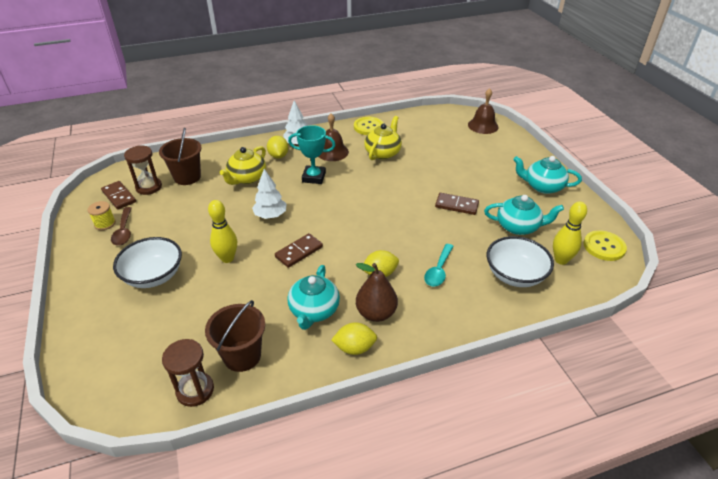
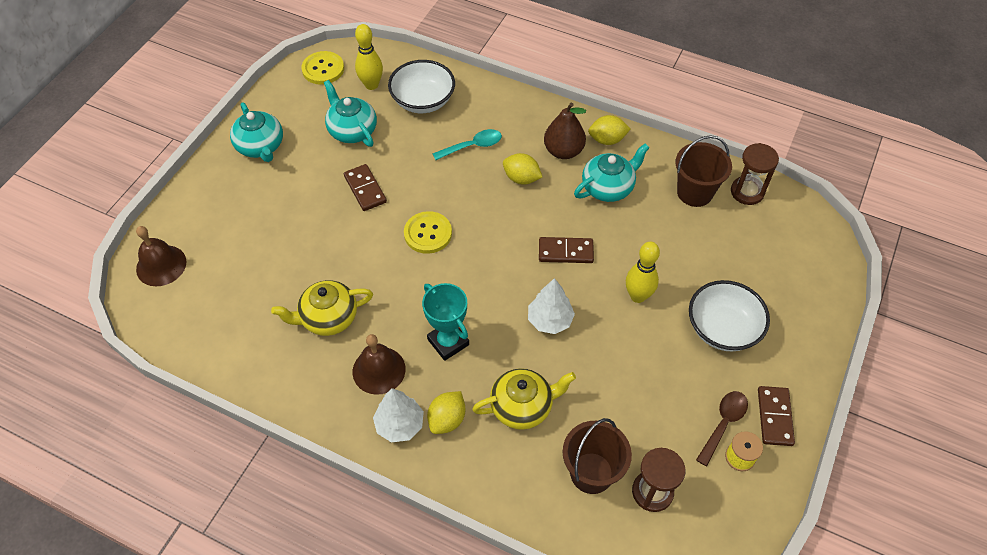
camera: 135 degrees left, 15 degrees up
(119, 197) = (700, 502): brown domino -> brown domino (775, 417)
(354, 348) = (607, 140): yellow lemon -> yellow lemon turned 45 degrees counterclockwise
(368, 127) = (278, 381): yellow button -> yellow button (428, 233)

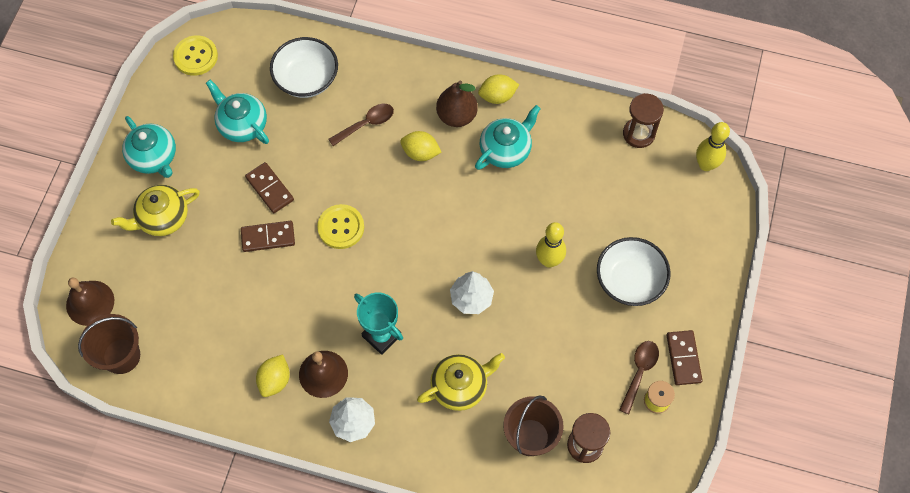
camera: 10 degrees left, 10 degrees up
(328, 318) = (264, 330): yellow teapot -> yellow teapot (162, 218)
(371, 85) = (250, 68): yellow bowling pin -> yellow bowling pin (706, 165)
(447, 419) = (395, 410): yellow lemon -> yellow lemon (275, 380)
(472, 146) = (366, 124): turquoise spoon -> brown spoon
(565, 252) = (475, 226): brown domino -> brown domino (268, 237)
(694, 192) = (589, 142): brown bucket -> brown bucket (121, 356)

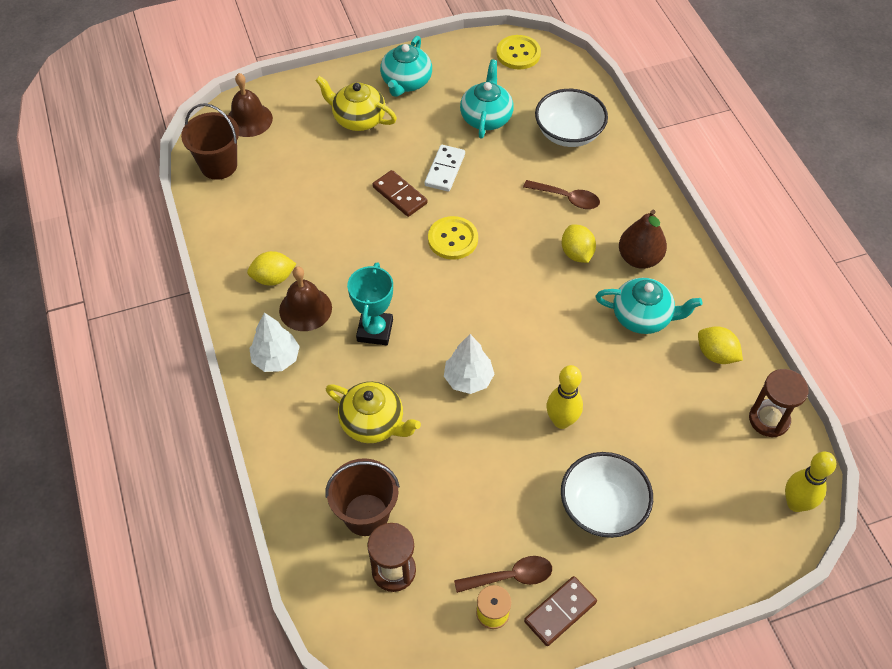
camera: 55 degrees right, 10 degrees down
(270, 189) = (445, 170): brown domino -> white domino
(497, 96) = (690, 277): yellow lemon -> yellow lemon (716, 354)

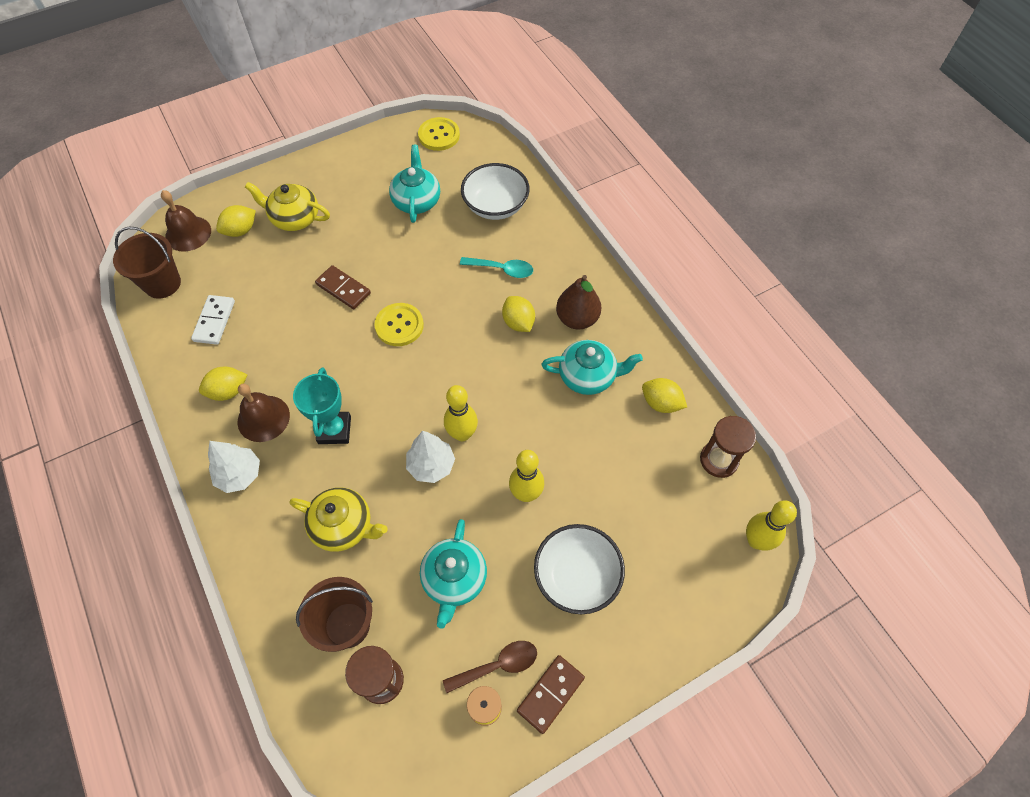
camera: 10 degrees left, 5 degrees up
(302, 124) = (240, 230): none -> yellow lemon
(406, 82) = (336, 176): turquoise teapot -> turquoise teapot (454, 579)
(445, 170) = (383, 257): white domino -> white domino (214, 321)
(504, 354) = (462, 434): none -> yellow bowling pin
(567, 198) = (502, 269): brown spoon -> turquoise spoon

